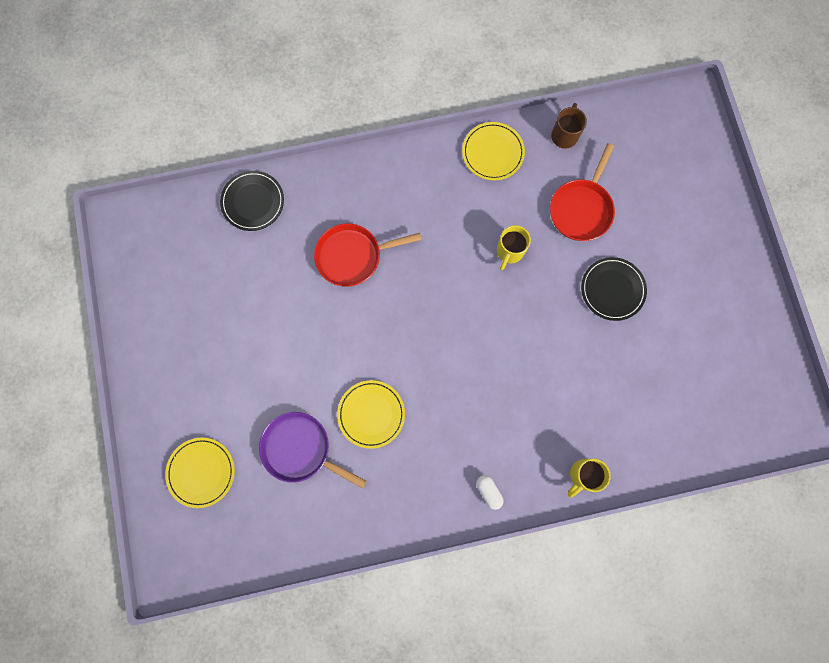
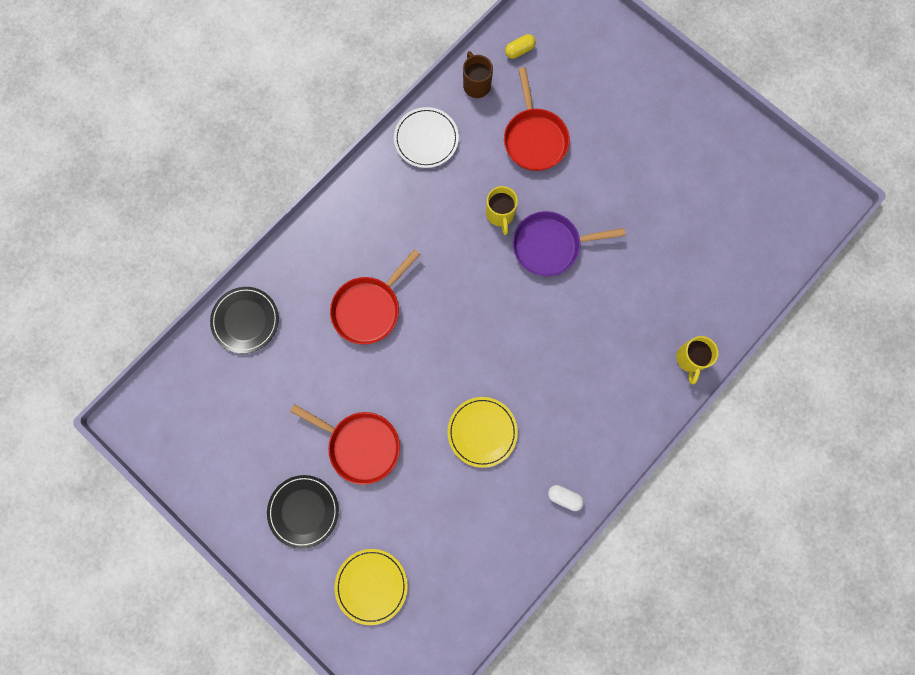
camera: 35 degrees left, 0 degrees up
(270, 358) = (360, 445): none -> red pan
(300, 449) = (443, 504): purple pan -> purple pan (550, 245)
(488, 491) = (625, 427): white capsule -> white capsule (564, 497)
(493, 153) = (426, 139): yellow plate -> white plate
(612, 289) = (607, 190): black plate -> black plate (303, 511)
(620, 130) = (519, 51): none -> yellow capsule

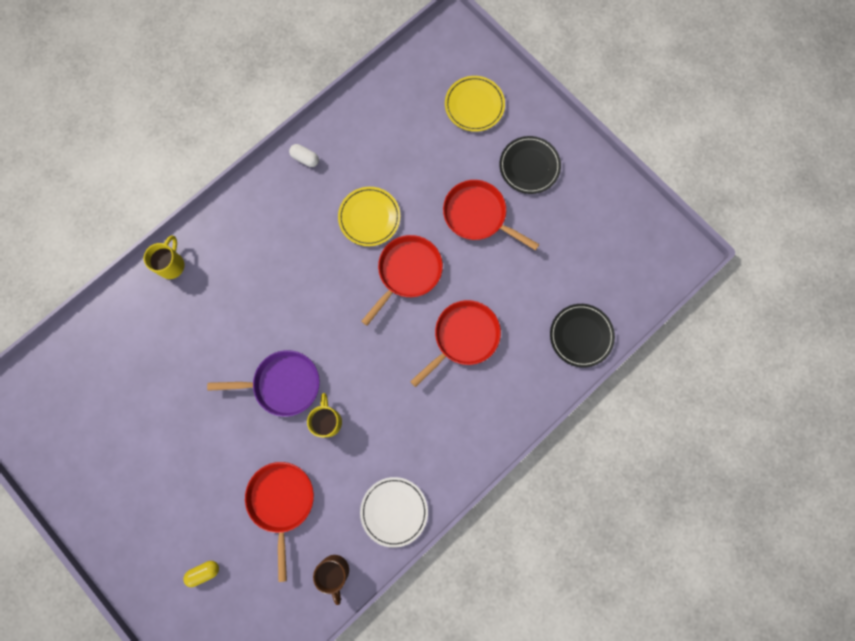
camera: 175 degrees left, 0 degrees up
(434, 373) = (407, 272): none -> red pan
(519, 51) = (282, 610): yellow capsule -> yellow capsule (204, 572)

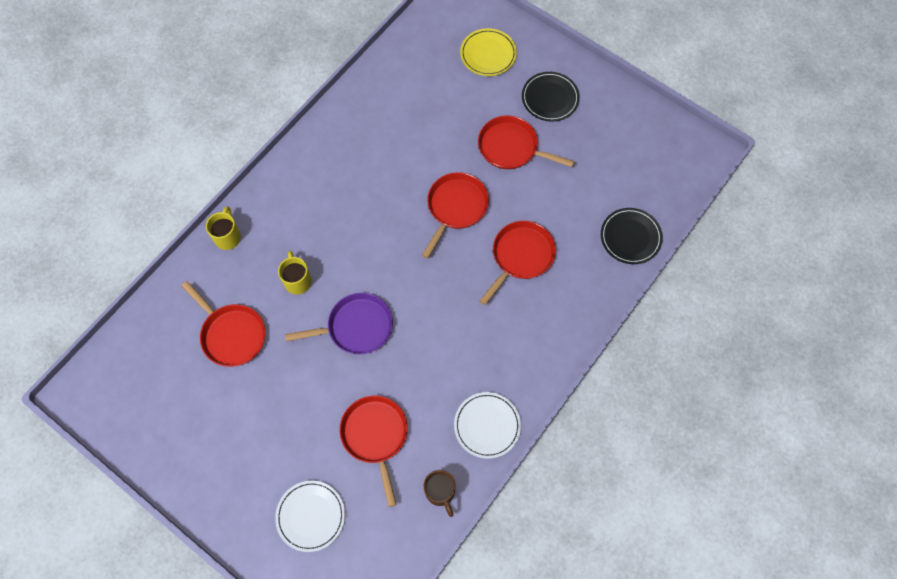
camera: 10 degrees left, 10 degrees down
(158, 370) = (231, 334): none -> red pan
(204, 572) = (310, 516): yellow capsule -> white plate
(305, 158) = (339, 123): white capsule -> none
(327, 421) = (406, 353): yellow mug -> yellow mug (297, 280)
(369, 217) = (410, 165): yellow plate -> none

